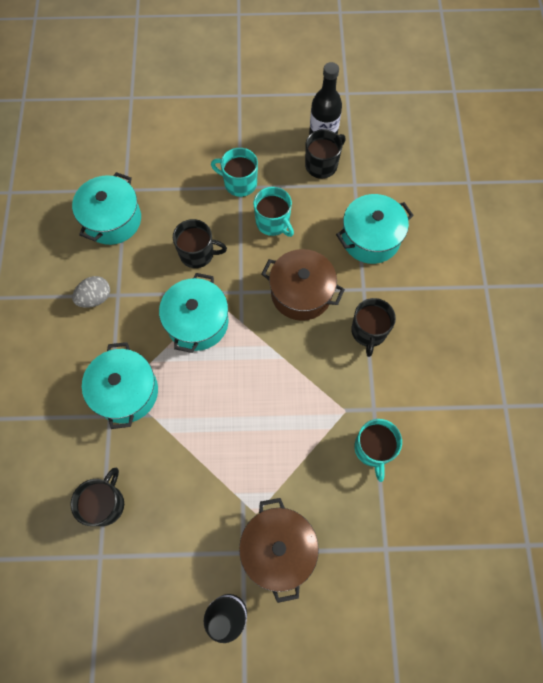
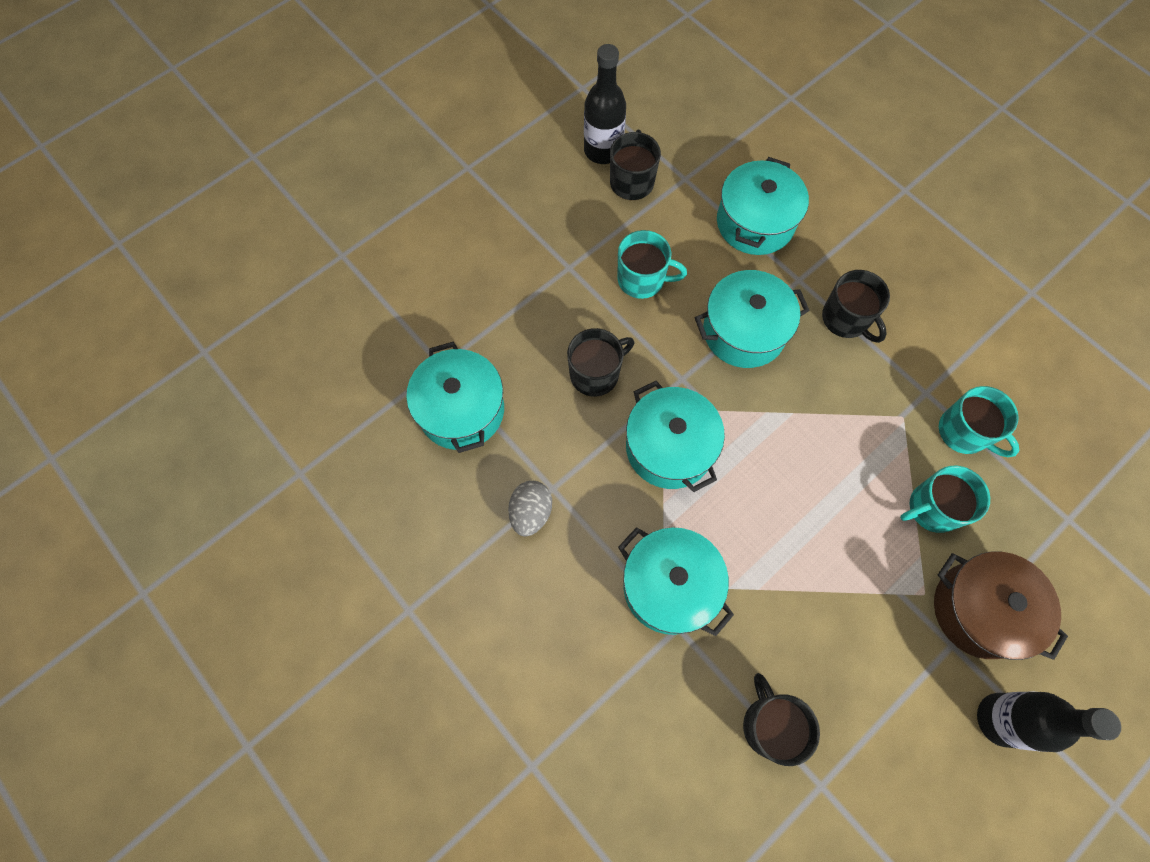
camera: 40 degrees left, 0 degrees up
(239, 183) = (564, 263): turquoise mug -> turquoise mug (932, 508)
(301, 293) = (744, 331): brown pot -> turquoise pot

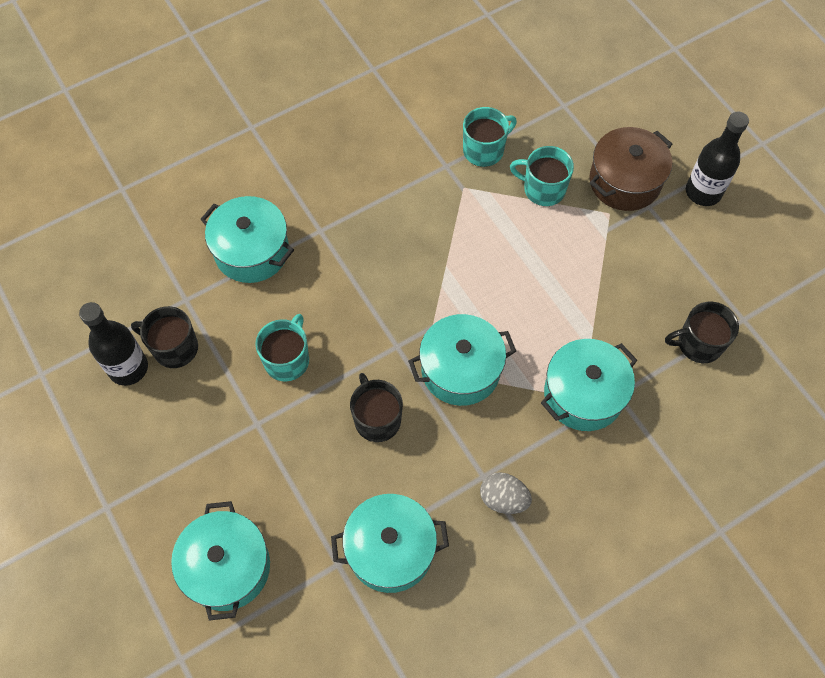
camera: 80 degrees left, 5 degrees down
(744, 331) = (361, 286): turquoise pot -> turquoise pot (227, 567)
(846, 319) = (367, 204): black mug -> none
(932, 508) = (543, 189): turquoise mug -> turquoise mug turned 120 degrees clockwise

